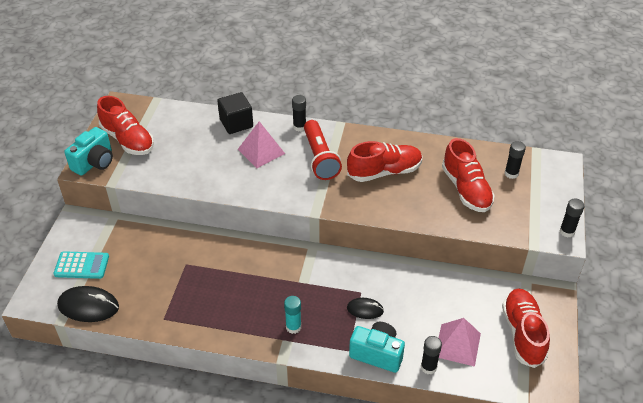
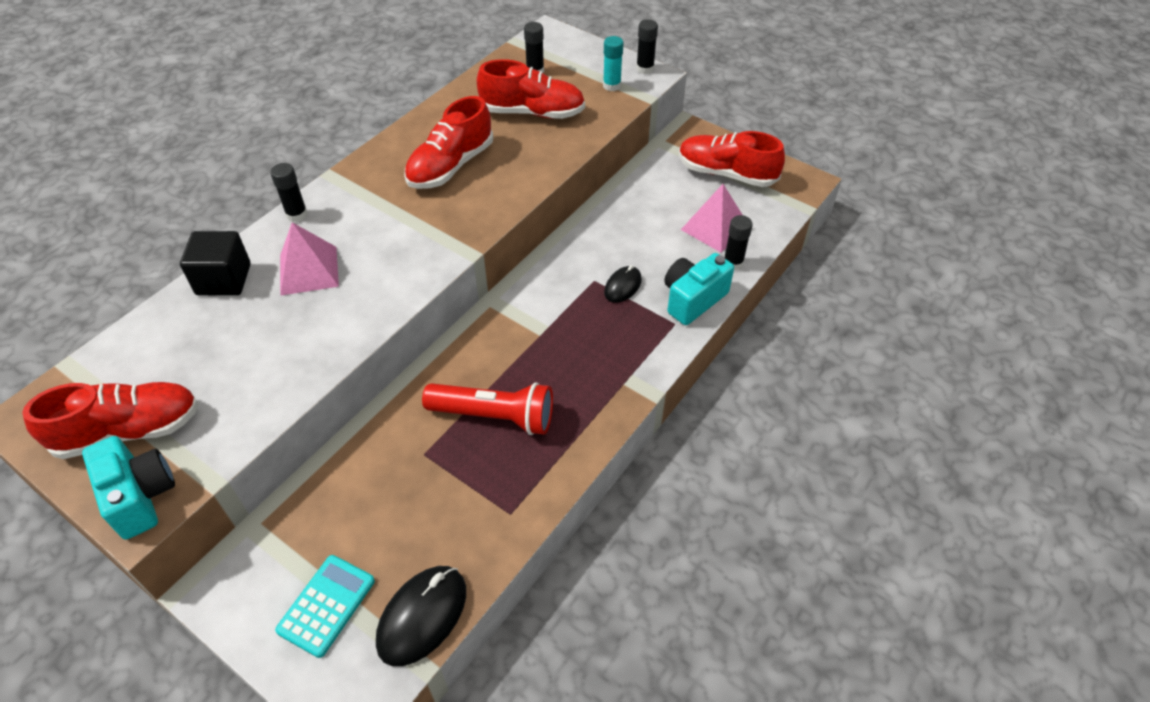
camera: 65 degrees left, 5 degrees up
(293, 327) = (610, 365): turquoise glue stick -> turquoise glue stick (611, 86)
(320, 158) = (375, 215): red flashlight -> red flashlight (494, 416)
(384, 172) = (450, 166): red shoe -> red shoe turned 150 degrees counterclockwise

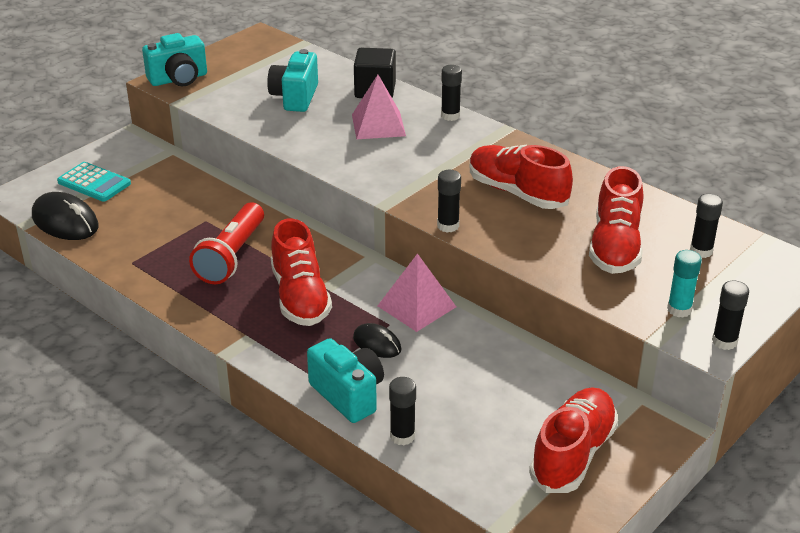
camera: 95 degrees right, 15 degrees down
(129, 431) = (235, 70): red shoe -> red shoe (300, 297)
(226, 353) = (295, 97): none -> turquoise camera
(508, 208) = (448, 226): none -> black glue stick
(715, 228) = (465, 428): pink pyramid -> pink pyramid (416, 306)

